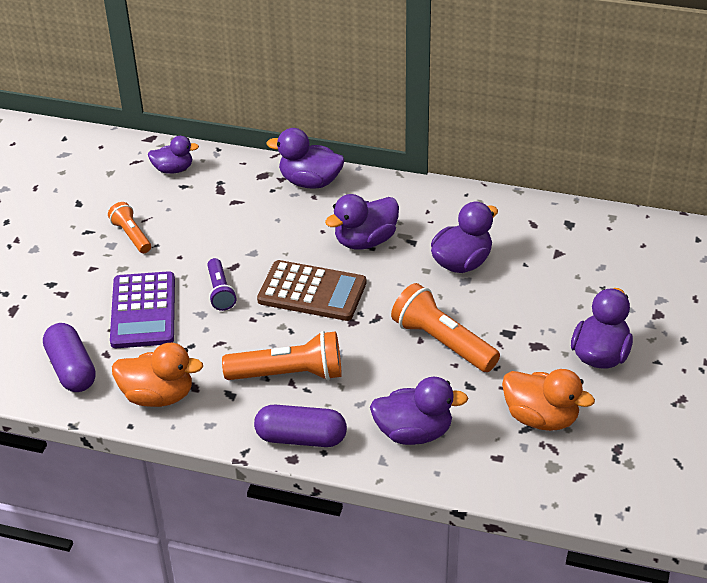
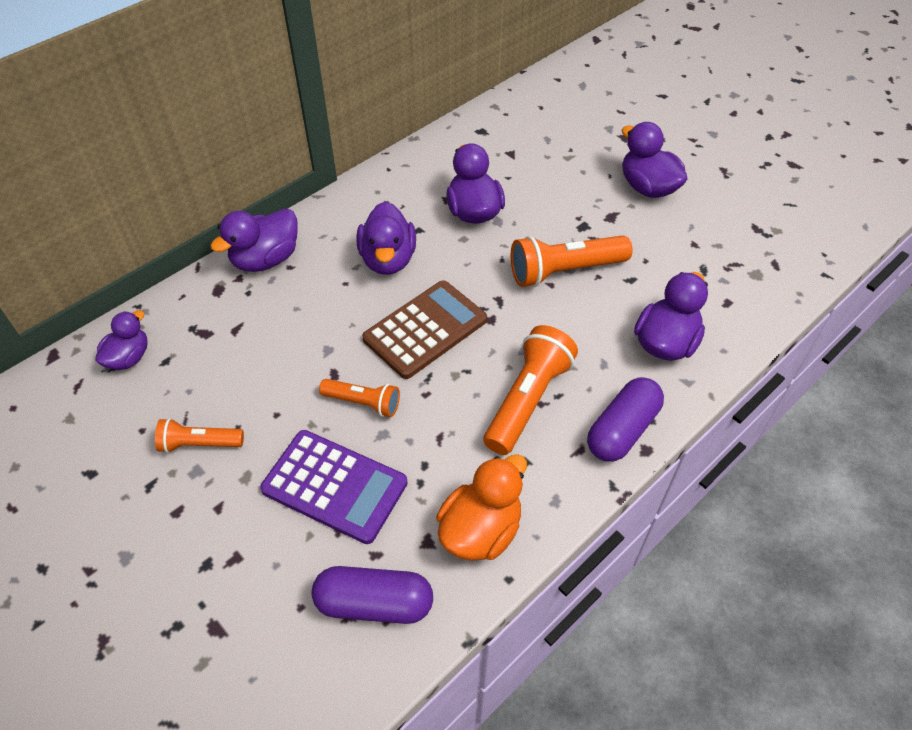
camera: 60 degrees left, 10 degrees up
(220, 292) = (363, 402): purple flashlight -> orange flashlight
(541, 418) = (697, 254): orange duck -> none

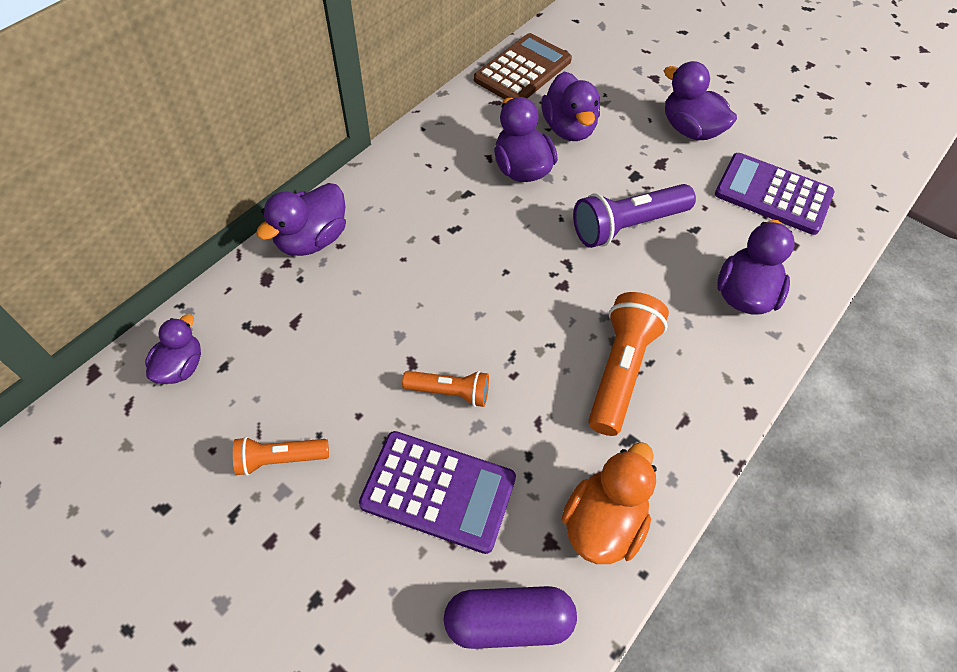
camera: 10 degrees left, 5 degrees up
(388, 259) = (443, 229): purple duck -> purple duck (568, 128)
(425, 329) = (498, 303): brown calculator -> brown calculator (523, 70)
(564, 271) = (627, 226): orange flashlight -> purple flashlight
(622, 430) = (722, 393): purple capsule -> none
(717, 254) = (773, 194): none -> purple calculator

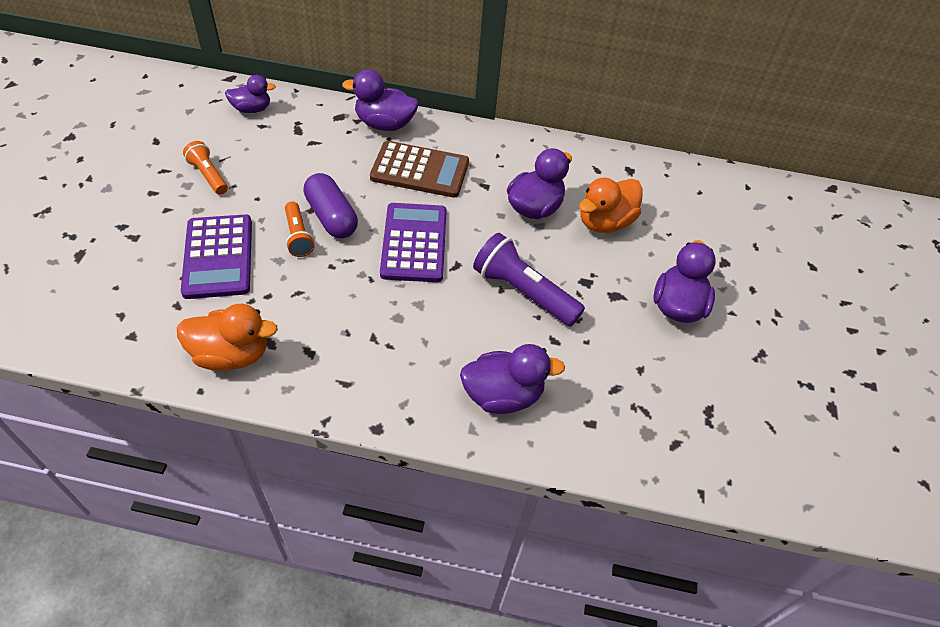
camera: 60 degrees right, 5 degrees down
(508, 621) = (138, 323): purple capsule -> purple capsule (331, 217)
(523, 70) = (649, 173): brown calculator -> brown calculator (420, 170)
(568, 128) = (605, 222): purple duck -> orange duck
(620, 370) = (370, 328): orange flashlight -> none
(773, 194) = (644, 391): purple calculator -> purple calculator (414, 243)

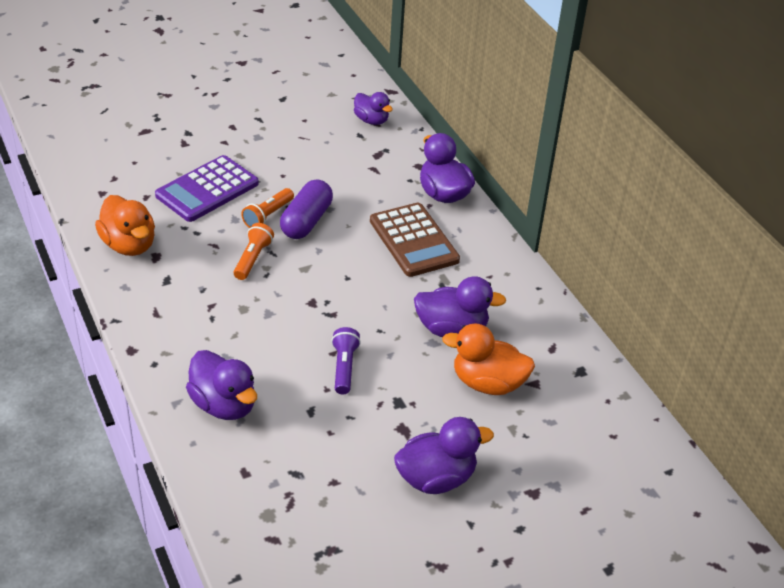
camera: 55 degrees right, 10 degrees down
(208, 175) = (278, 140): orange flashlight -> orange flashlight (252, 259)
(414, 243) = (329, 278): purple calculator -> none
(523, 292) = (344, 367): purple flashlight -> purple flashlight, size x0.59

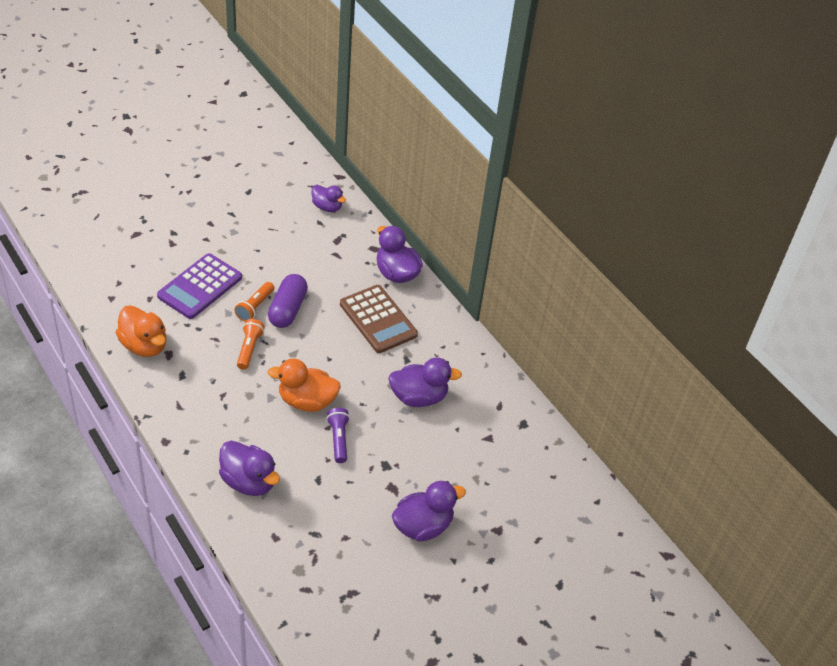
camera: 10 degrees left, 5 degrees up
(487, 383) = (452, 442): orange duck -> orange duck (307, 401)

